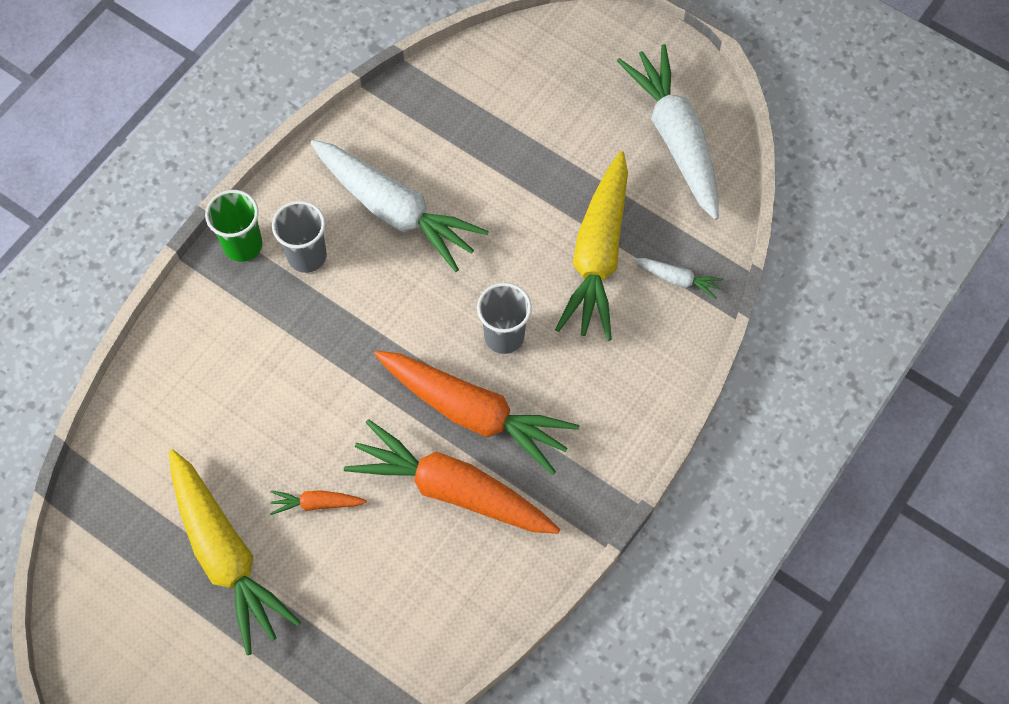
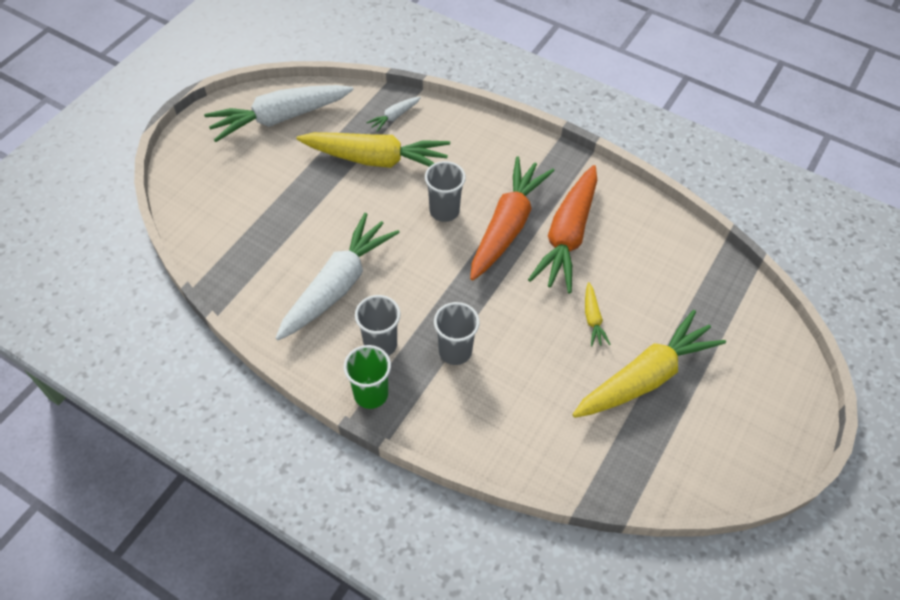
camera: 95 degrees left, 10 degrees down
(288, 336) = (455, 351): none -> grey cup
(316, 503) = (592, 319): orange carrot -> yellow carrot
(678, 279) = (394, 117): white carrot -> white carrot turned 150 degrees counterclockwise

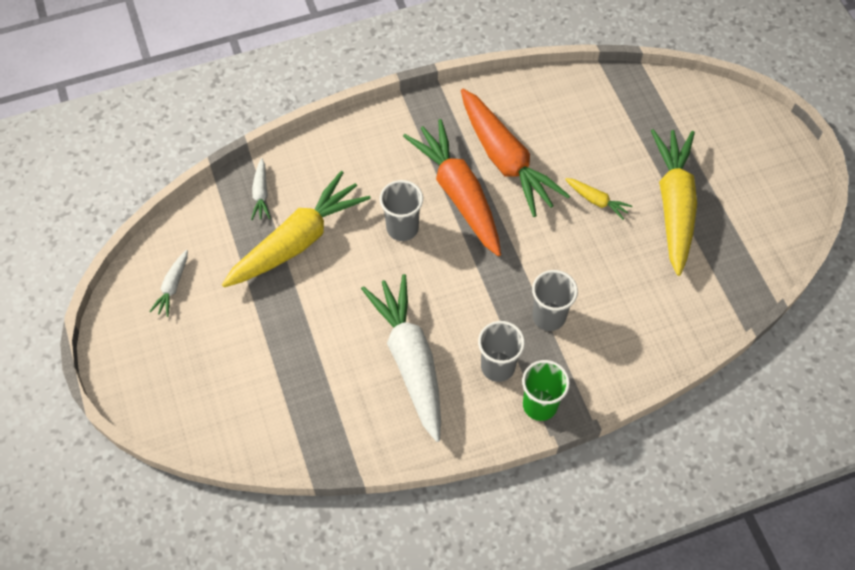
camera: 50 degrees left, 5 degrees up
(279, 118) = (172, 287): white carrot -> white carrot, size x0.43

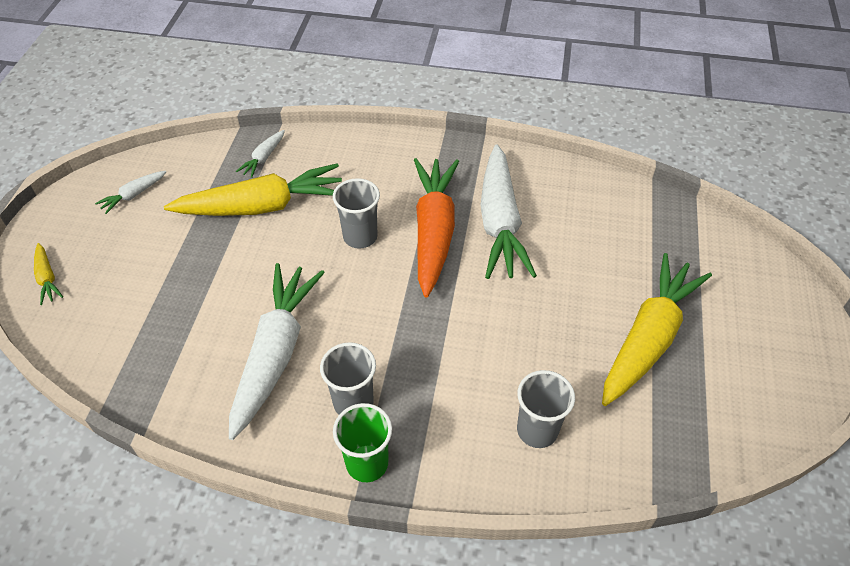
camera: 30 degrees right, 10 degrees down
(506, 160) = (500, 223): orange carrot -> white carrot
(549, 316) = (440, 381): grey cup -> grey cup (537, 430)
(597, 201) = (566, 297): yellow carrot -> yellow carrot (47, 278)

